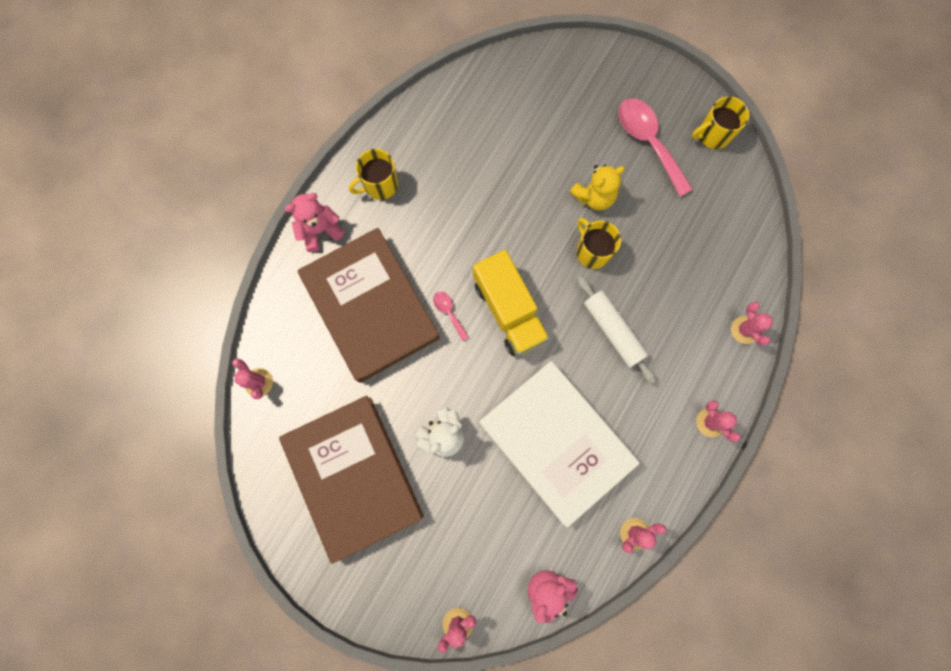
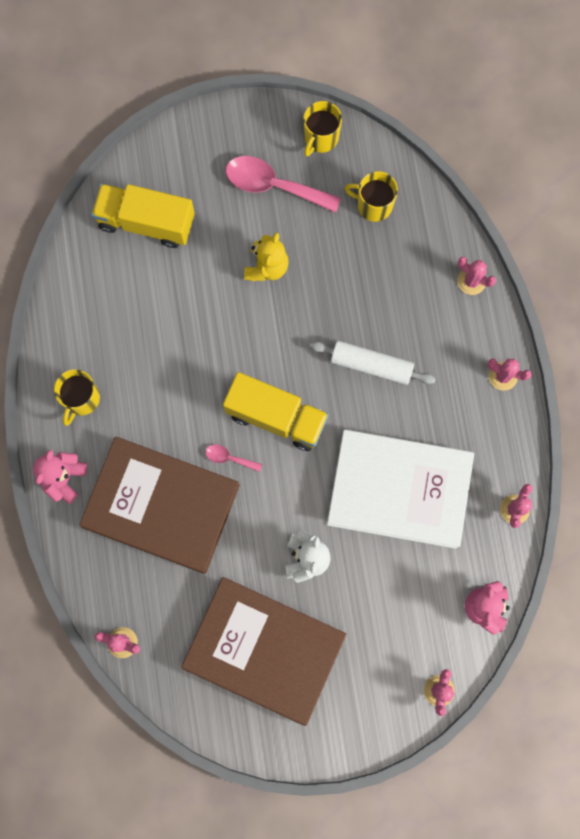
camera: 40 degrees left, 0 degrees up
(532, 97) = (146, 222): none -> yellow truck
(592, 252) = (302, 314): yellow mug -> yellow mug (373, 205)

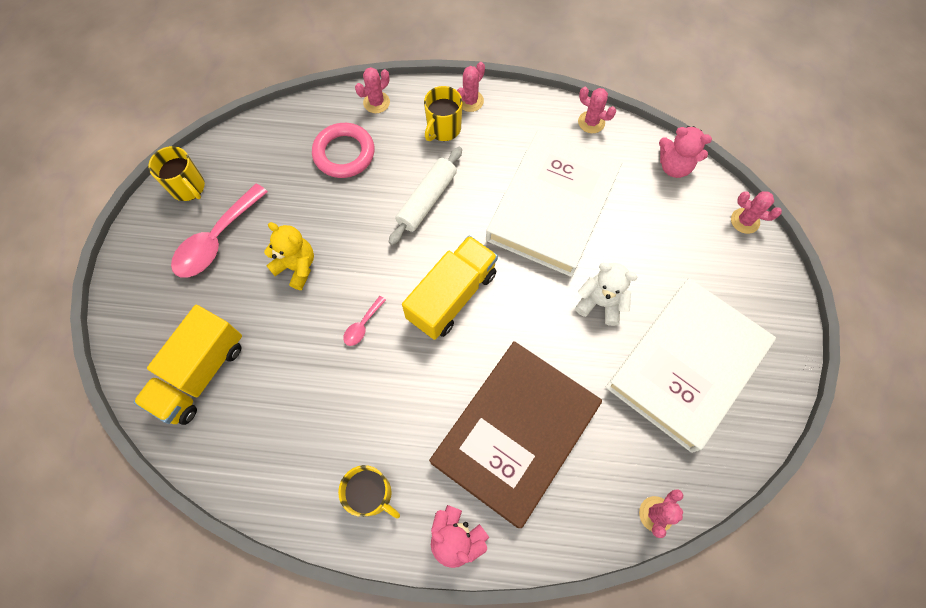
camera: 75 degrees left, 10 degrees down
(229, 458) = (481, 351): pink spoon -> pink spoon (362, 325)
(264, 650) = (685, 366): brown book -> white book
(373, 205) = (274, 160): yellow mug -> yellow mug (443, 129)
(401, 269) = (344, 153): none -> pink ring

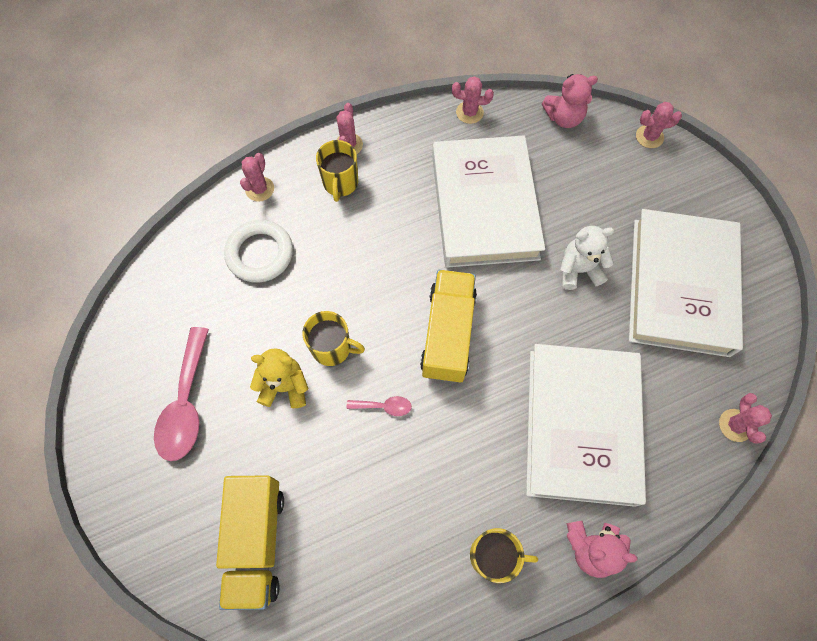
camera: 30 degrees left, 0 degrees up
(188, 187) = (121, 367): yellow mug -> yellow mug (332, 348)
(344, 153) = (260, 253): pink ring -> white ring
(362, 325) = (384, 406): pink spoon -> pink spoon turned 90 degrees counterclockwise
(427, 200) = (368, 258): white rolling pin -> none
(515, 433) = (581, 425): brown book -> white book

